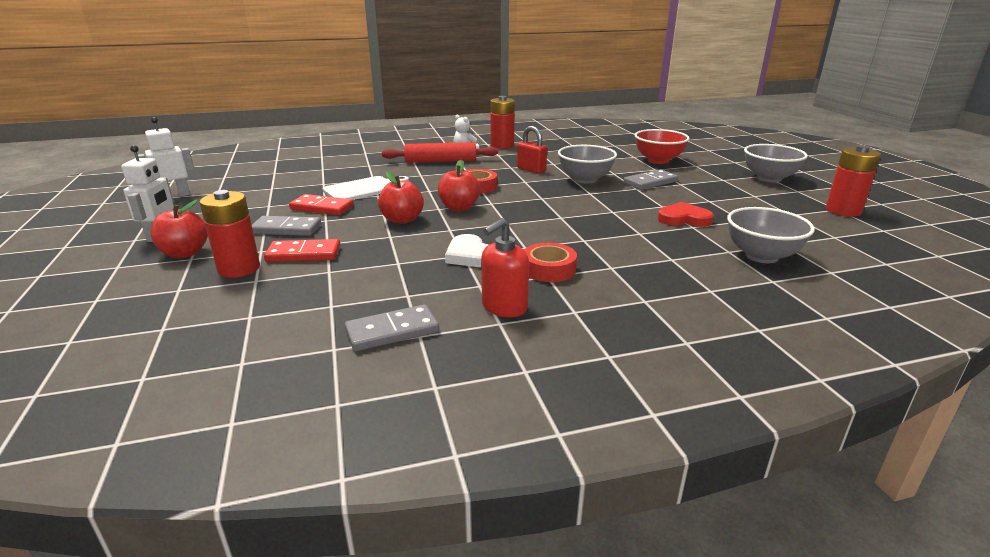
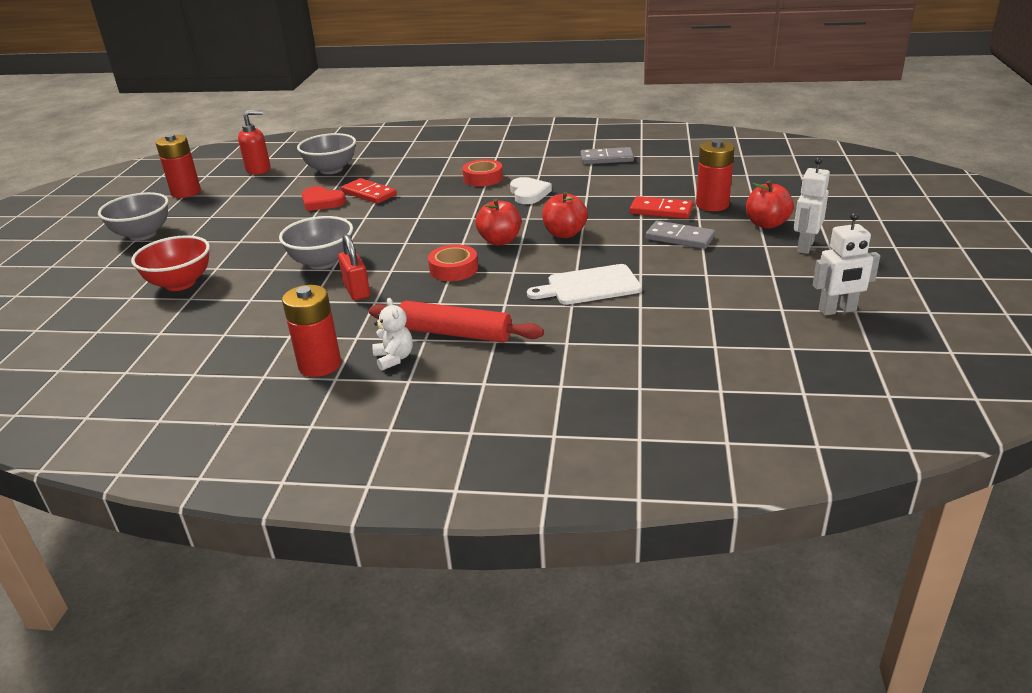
camera: 155 degrees left, 5 degrees up
(322, 207) = (643, 261): red domino -> red domino (369, 194)
(504, 307) = (534, 162): red soap dispenser -> red soap dispenser (258, 170)
(650, 182) = (264, 247): grey domino -> none

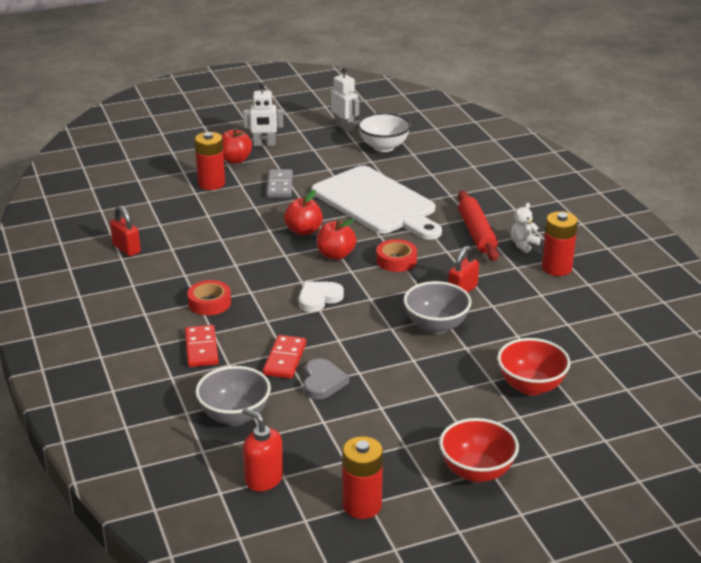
camera: 120 degrees left, 0 degrees up
(142, 234) = (476, 471): grey bowl -> red bowl
(322, 202) = (322, 382): red heart -> grey heart
(528, 193) = (233, 267): white heart -> white heart (319, 298)
(589, 286) = (377, 203): white cutting board -> white cutting board, size x1.85
(606, 158) = (126, 249): grey domino -> red padlock
(661, 210) = (235, 201): red domino -> red domino (201, 348)
(752, 327) = (383, 147): none -> white bowl

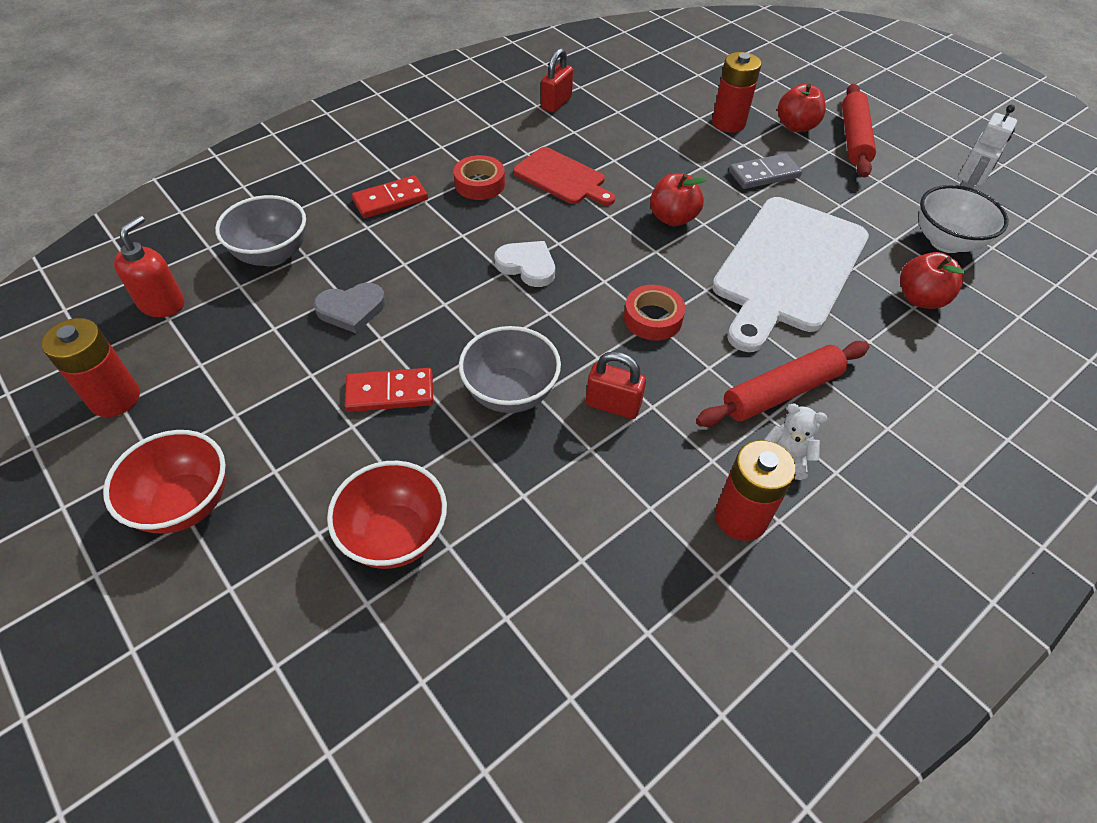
camera: 70 degrees right, 20 degrees up
(228, 265) = (562, 178): none -> red cutting board
(264, 144) = (853, 138): white robot -> red rolling pin
(285, 359) = (389, 267): red domino -> red domino (390, 393)
(335, 255) = (633, 258): red apple -> red apple (920, 298)

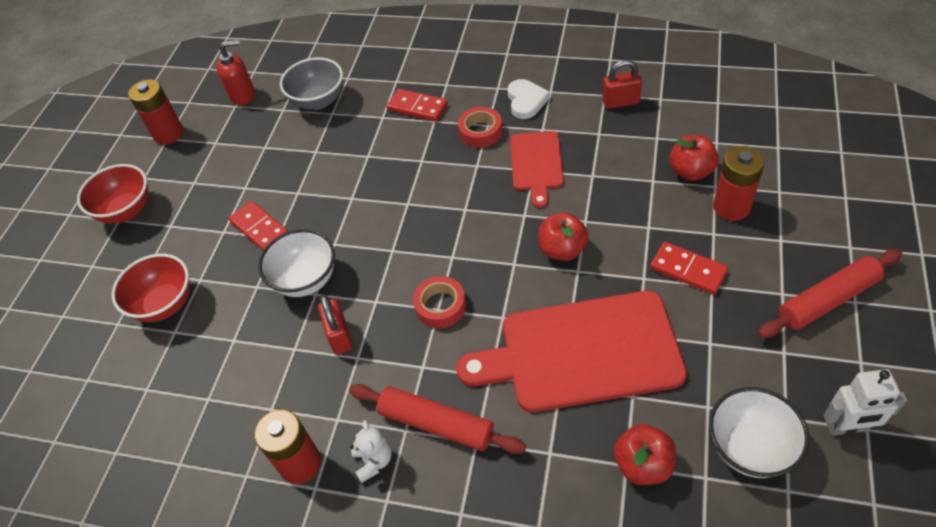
camera: 60 degrees right, 0 degrees up
(351, 309) = (307, 164): grey heart -> none
(510, 393) = (306, 280): grey bowl -> white bowl
(527, 266) = (425, 210): white heart -> white heart (526, 101)
(764, 174) = (688, 270): grey domino -> red domino
(788, 268) = (581, 352): white cutting board -> red cutting board
(796, 126) = (789, 251): red apple -> red apple (691, 171)

